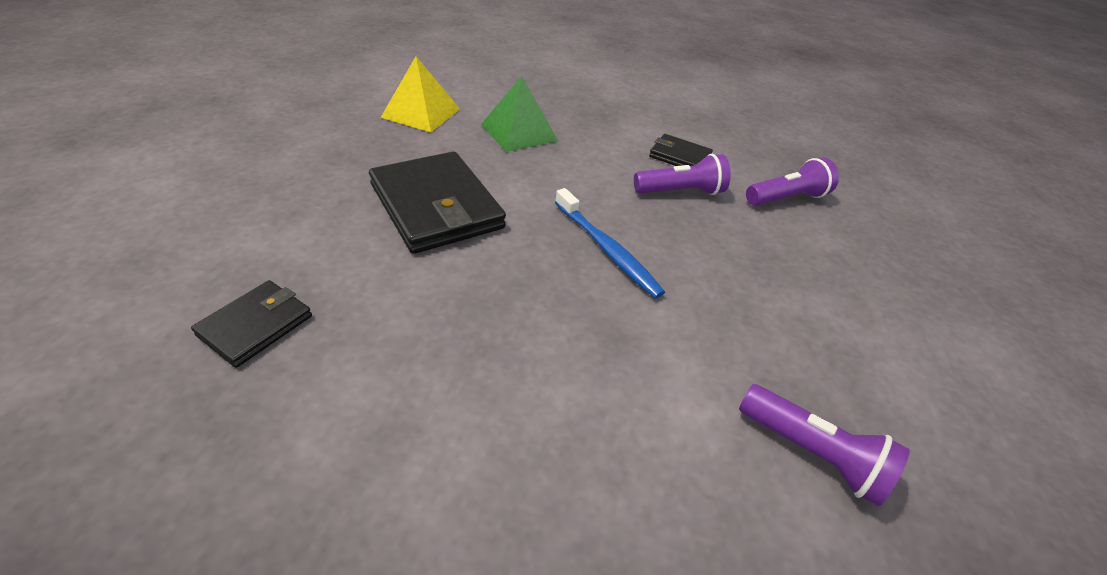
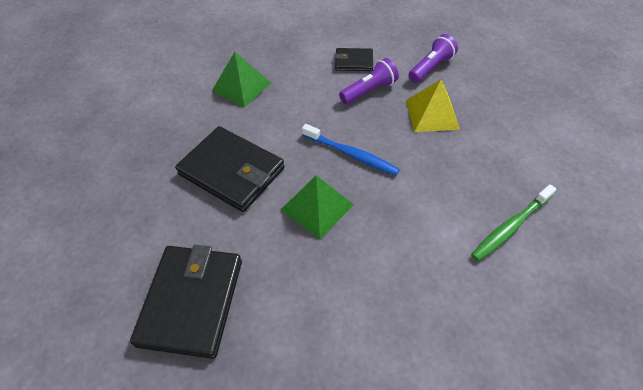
camera: 20 degrees left, 10 degrees up
(256, 325) = (191, 301): black wallet -> black wallet, size x1.91
(421, 113) = (163, 99): yellow pyramid -> yellow pyramid (432, 114)
(513, 289) = (317, 207): none -> green pyramid
(811, 452) = (510, 227): purple flashlight -> green toothbrush

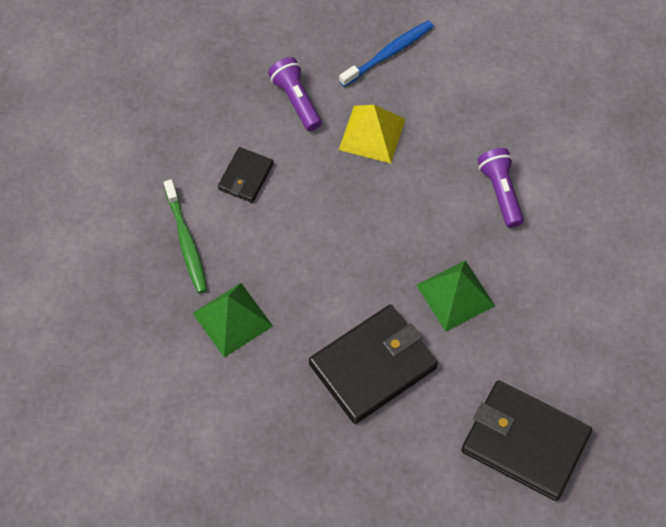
camera: 70 degrees left, 10 degrees up
(351, 154) = (397, 237): blue toothbrush -> blue toothbrush (388, 53)
(369, 91) = (306, 181): purple flashlight -> purple flashlight (500, 192)
(510, 227) = (541, 138): green toothbrush -> green toothbrush (186, 241)

